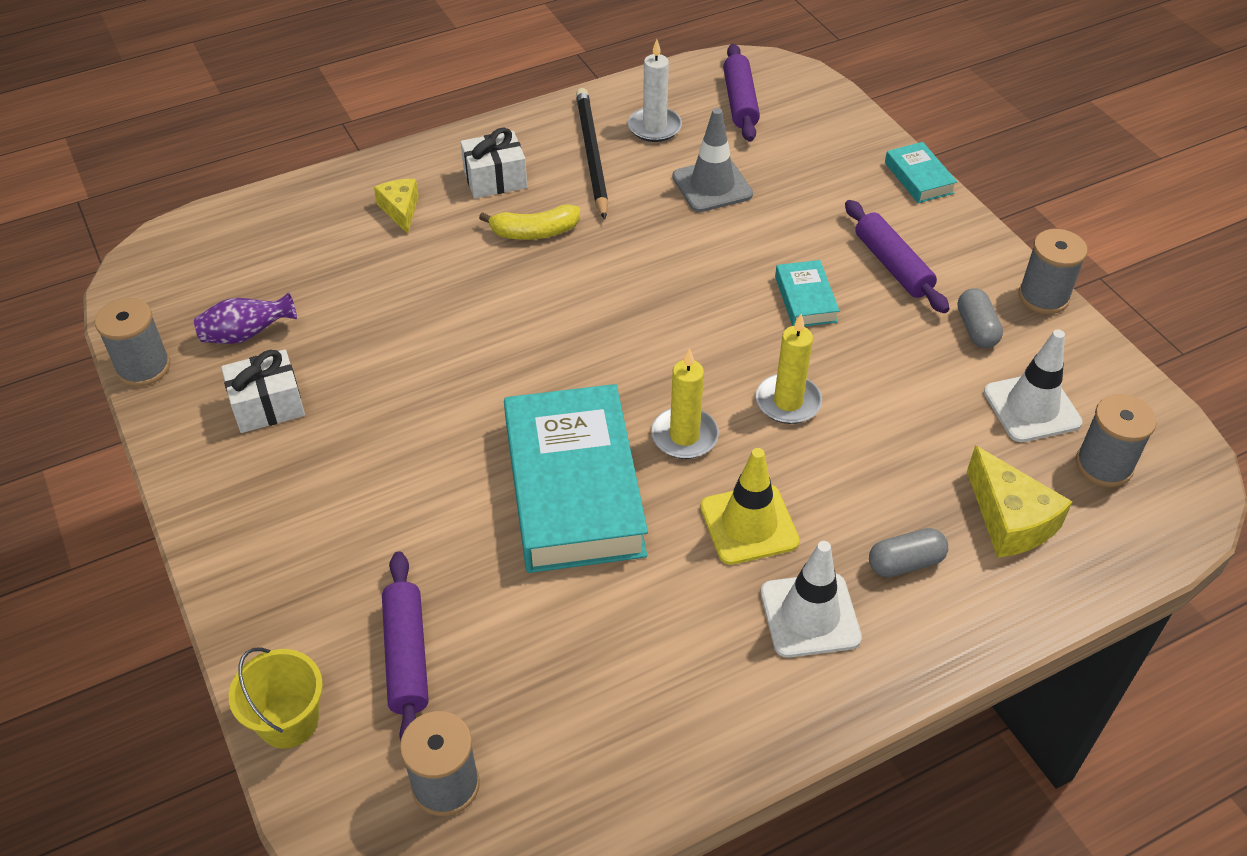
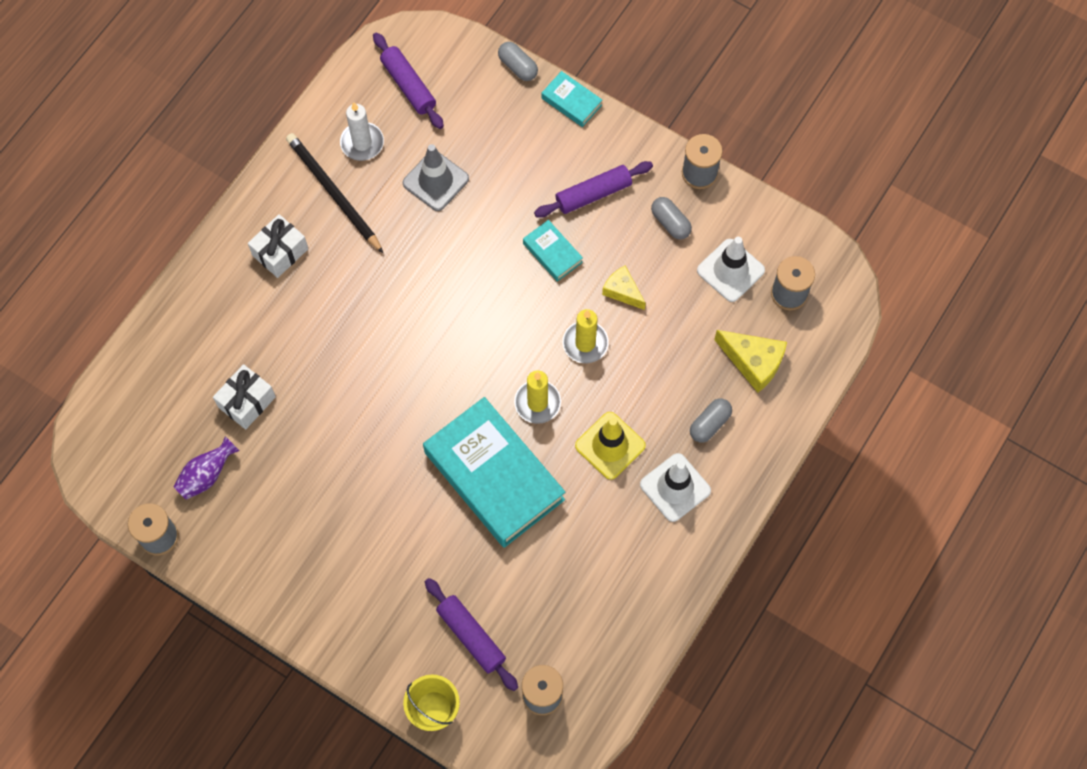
camera: 30 degrees left, 20 degrees up
(268, 405) = (264, 520): white gift -> white gift (247, 402)
(400, 210) = (233, 315): yellow cheese -> yellow cheese (622, 291)
(534, 232) = (340, 287): yellow banana -> none
(874, 129) = (518, 67): none -> grey capsule
(893, 265) = (593, 194): purple rolling pin -> purple rolling pin turned 60 degrees counterclockwise

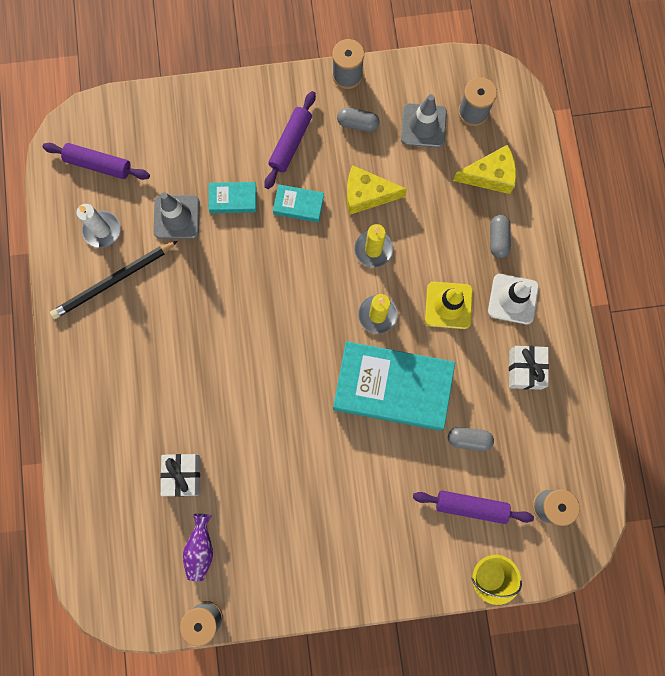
camera: 40 degrees left, 10 degrees up
(280, 252) = (113, 352): white gift -> white gift (525, 369)
(333, 193) = (113, 281): black pencil -> black pencil turned 45 degrees counterclockwise
(518, 67) = (163, 94): grey capsule -> grey capsule (469, 439)
(571, 101) = (220, 90): turquoise book -> turquoise book (233, 199)
(622, 291) = (367, 195): yellow cheese -> yellow cheese, size x1.53
(730, 270) = (423, 125): white traffic cone -> grey traffic cone

